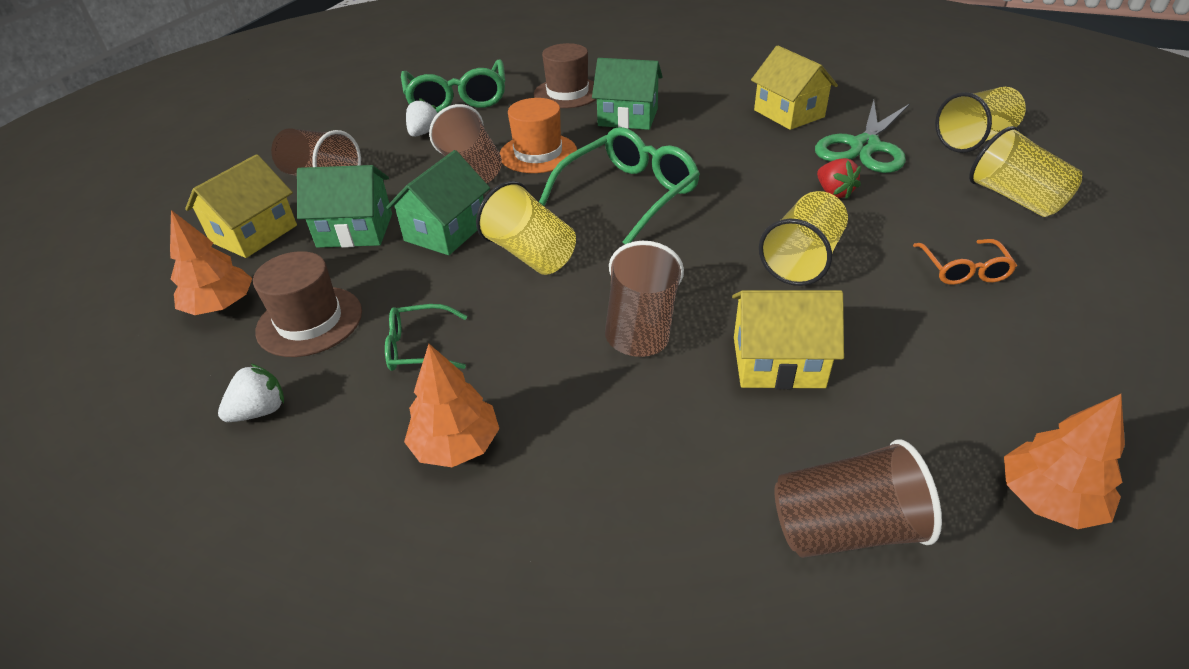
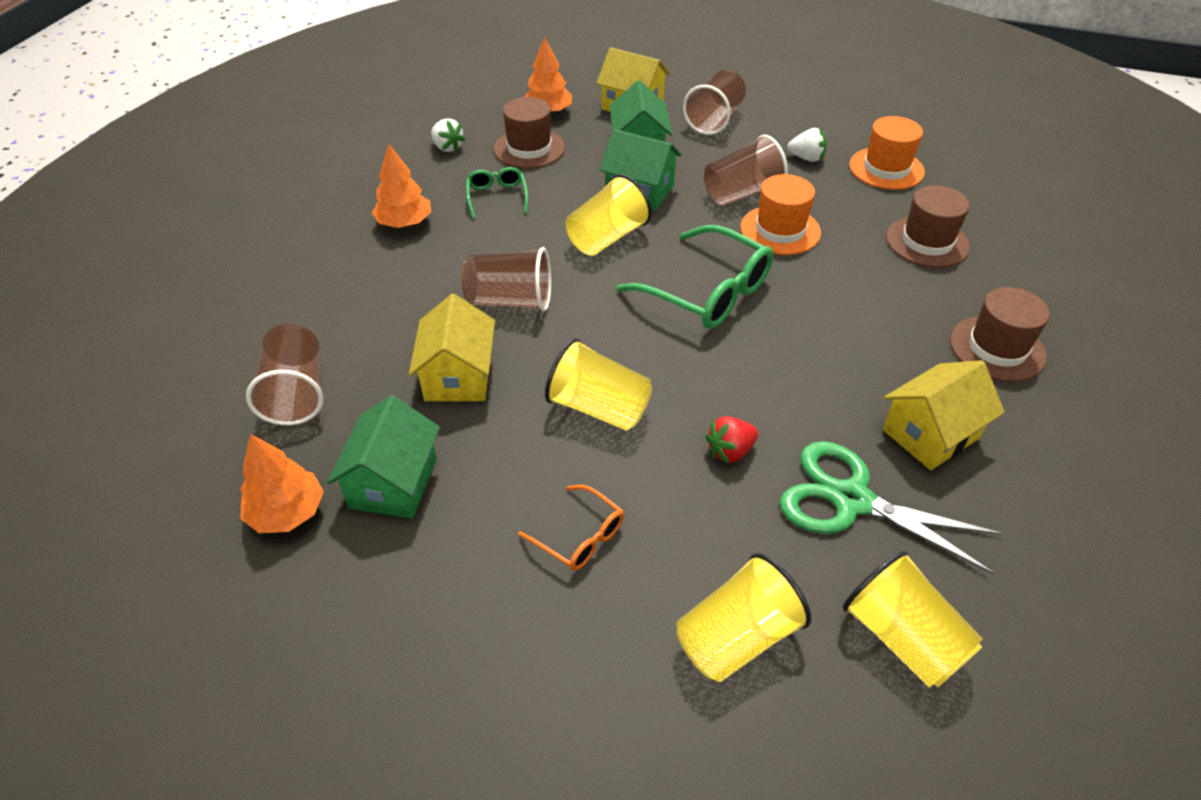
camera: 85 degrees right, 5 degrees up
(457, 99) = (886, 169): green glasses -> orange hat
(628, 117) = (877, 289): green house -> green house (393, 483)
(695, 83) = (997, 348): none -> brown hat
(963, 270) = (580, 537): orange glasses -> orange glasses turned 135 degrees counterclockwise

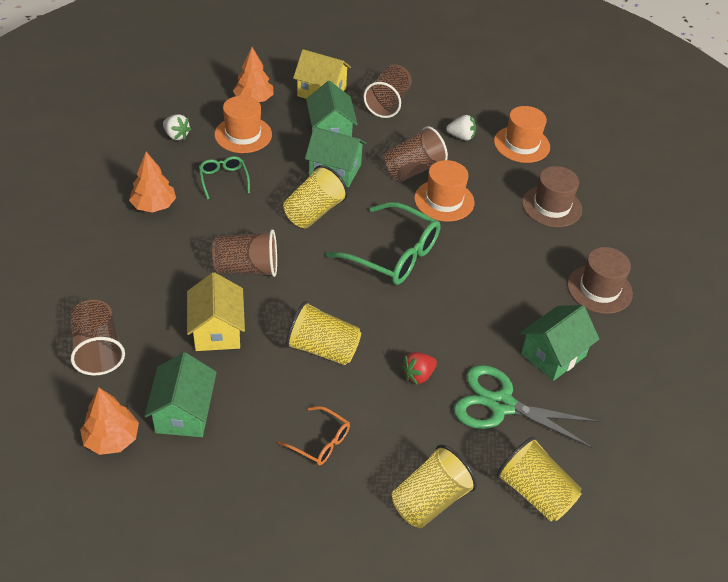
camera: 10 degrees left, 0 degrees up
(529, 148) = (243, 135): brown hat -> orange hat
(930, 434) = (553, 355): yellow house -> green house

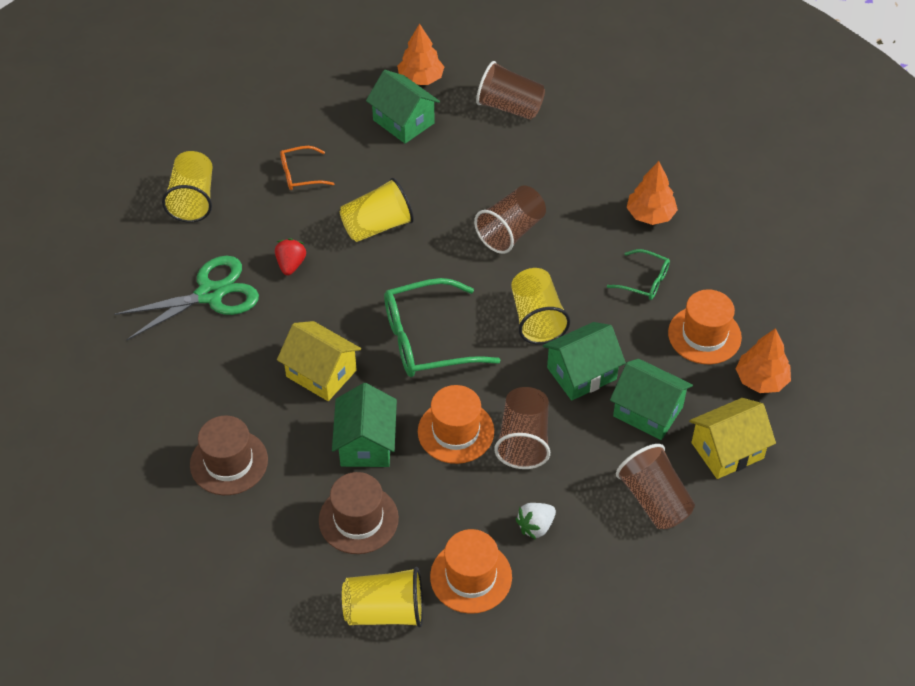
camera: 135 degrees right, 5 degrees up
(176, 135) = (746, 283): white strawberry -> none
(217, 330) = (461, 178): yellow house -> yellow house (321, 373)
(535, 493) = (129, 258): yellow cup -> yellow cup (385, 611)
(553, 355) = (210, 365): green house -> green house (366, 443)

